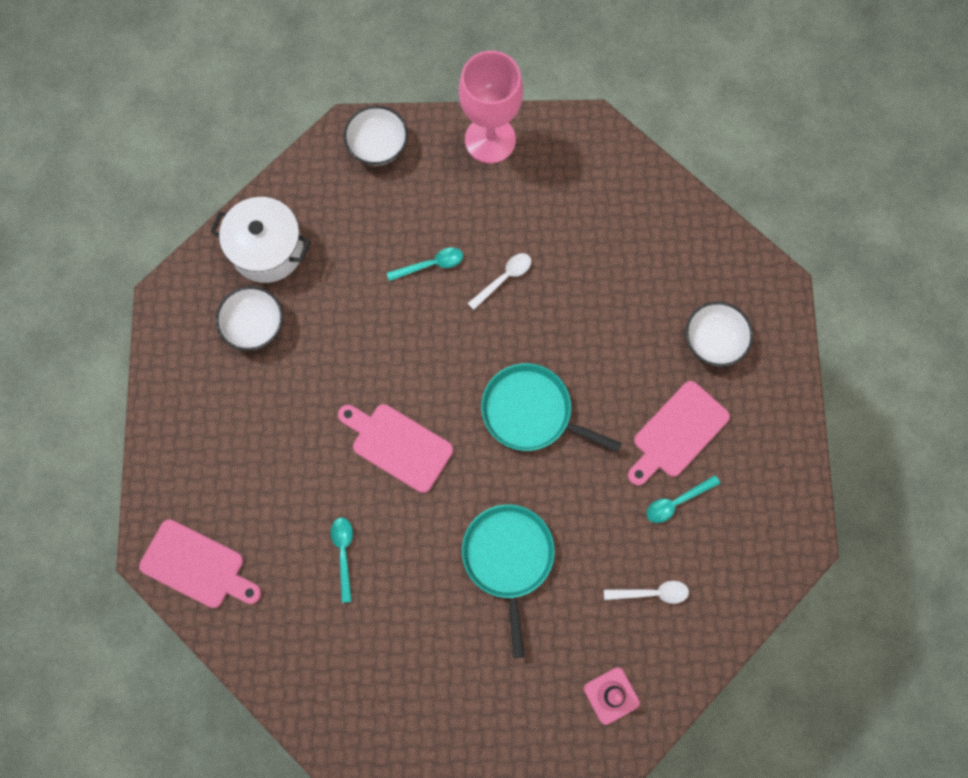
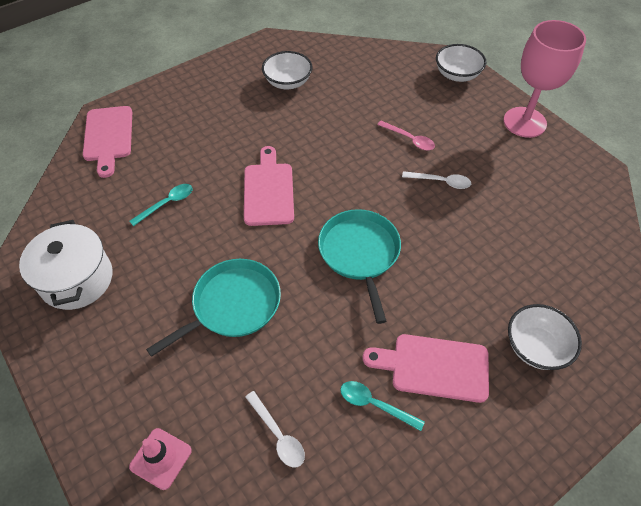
camera: 55 degrees right, 20 degrees down
(267, 249) = (340, 64): white pot -> white pot (77, 279)
(431, 265) = (409, 139): turquoise spoon -> pink spoon

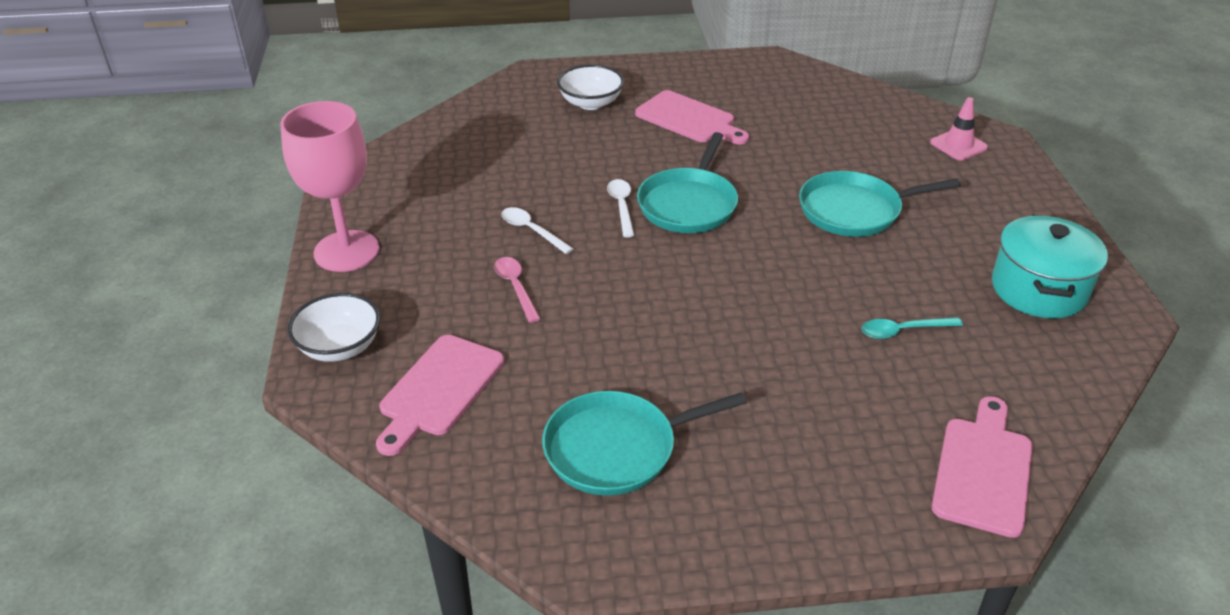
camera: 150 degrees left, 15 degrees down
(77, 279) = (1038, 289): white pot -> turquoise pot
(268, 190) = (754, 297): pink cutting board -> pink cutting board (438, 389)
(278, 435) = (851, 127): white spoon -> white spoon (621, 206)
(288, 82) = (617, 448): white bowl -> turquoise pan
(375, 404) = (757, 117): turquoise spoon -> none

